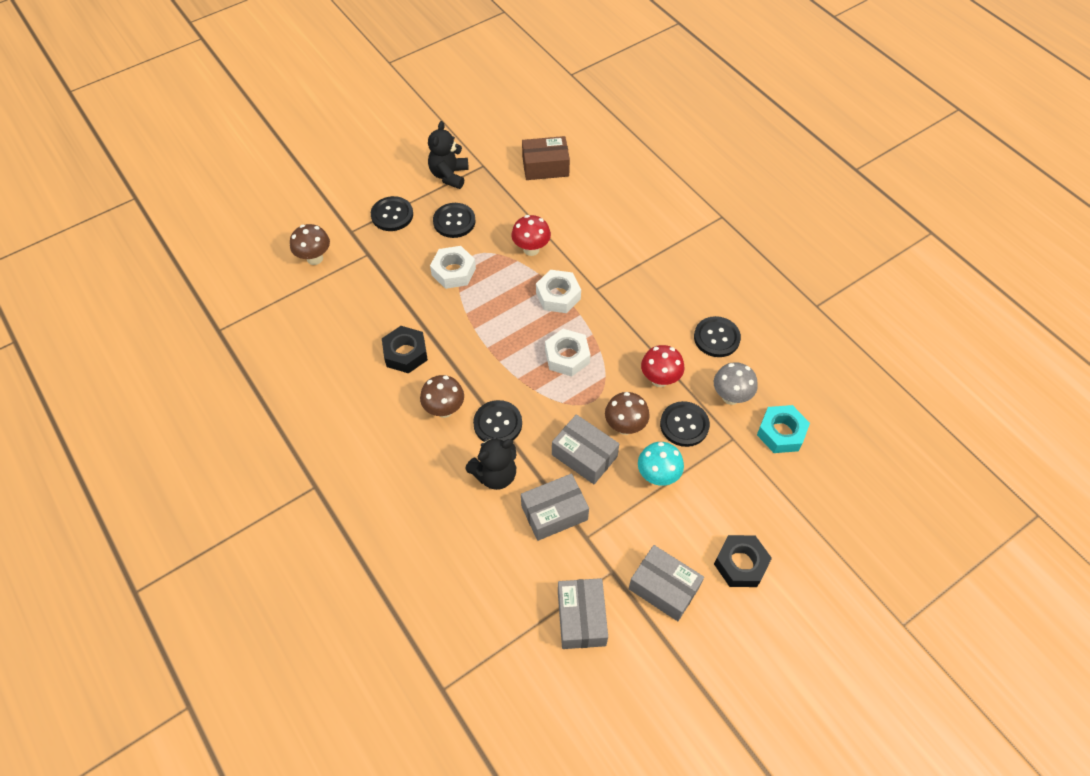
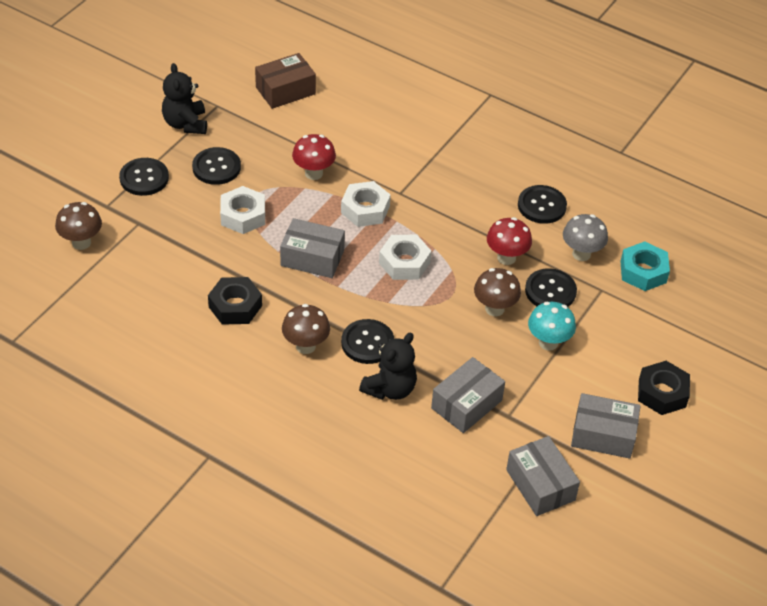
camera: 25 degrees left, 10 degrees down
(584, 455) = (469, 346): grey box -> grey box (312, 258)

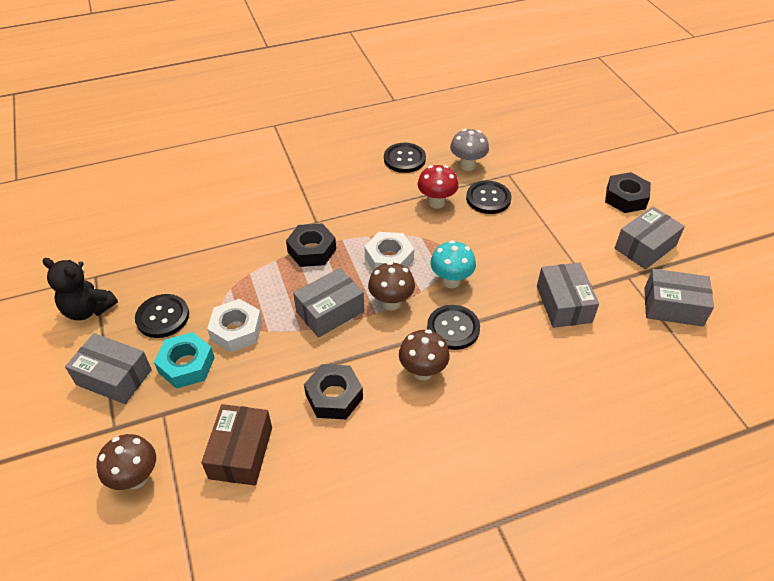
camera: 50 degrees left, 0 degrees up
(144, 178) = (114, 377): black button -> grey box
(285, 90) = (133, 225): brown box -> brown box (241, 452)
(313, 173) = (241, 259): red mushroom -> none
(365, 209) = (312, 250): white nut -> black nut
(390, 389) = (513, 342): black teddy bear -> none
(494, 309) = (480, 236): brown mushroom -> brown mushroom (391, 303)
(548, 342) = (536, 226): turquoise mushroom -> turquoise mushroom (451, 281)
(643, 272) = (509, 147): turquoise nut -> turquoise nut (186, 365)

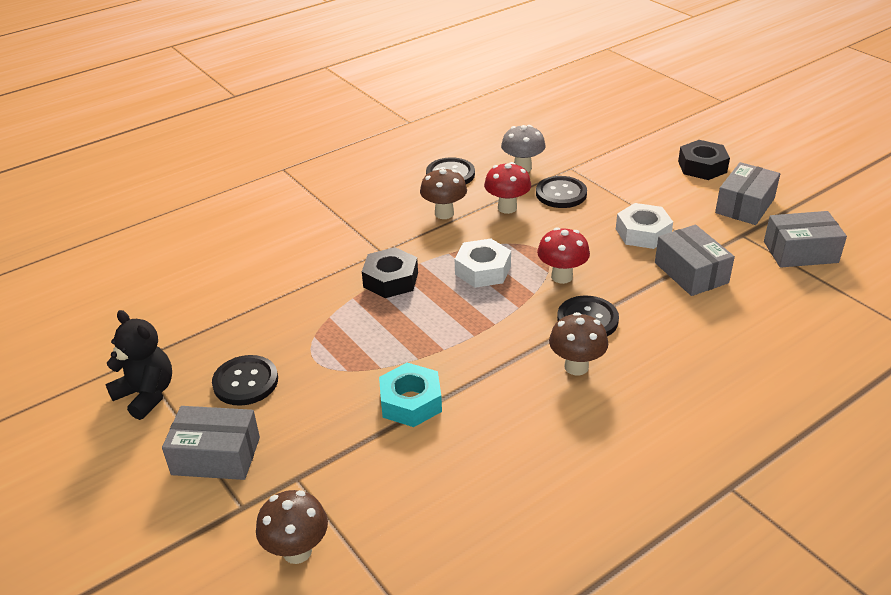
camera: 15 degrees left, 10 degrees down
(88, 309) = (146, 395): black teddy bear -> black teddy bear turned 150 degrees counterclockwise
(186, 365) = (300, 423): turquoise nut -> turquoise nut (410, 402)
(236, 330) = (343, 375): white nut -> white nut (643, 233)
(241, 452) = (412, 493): brown box -> none
(330, 311) = (442, 333): grey box -> none
(334, 396) = (490, 413): black nut -> none
(391, 303) = (507, 310): brown mushroom -> brown mushroom (444, 213)
(451, 281) = (562, 277): turquoise mushroom -> red mushroom

